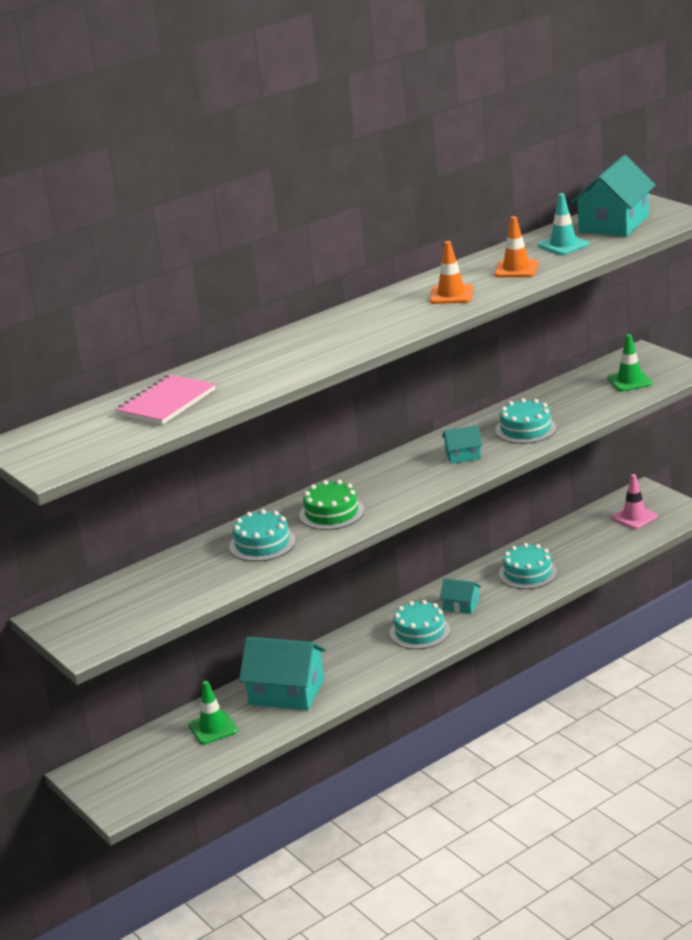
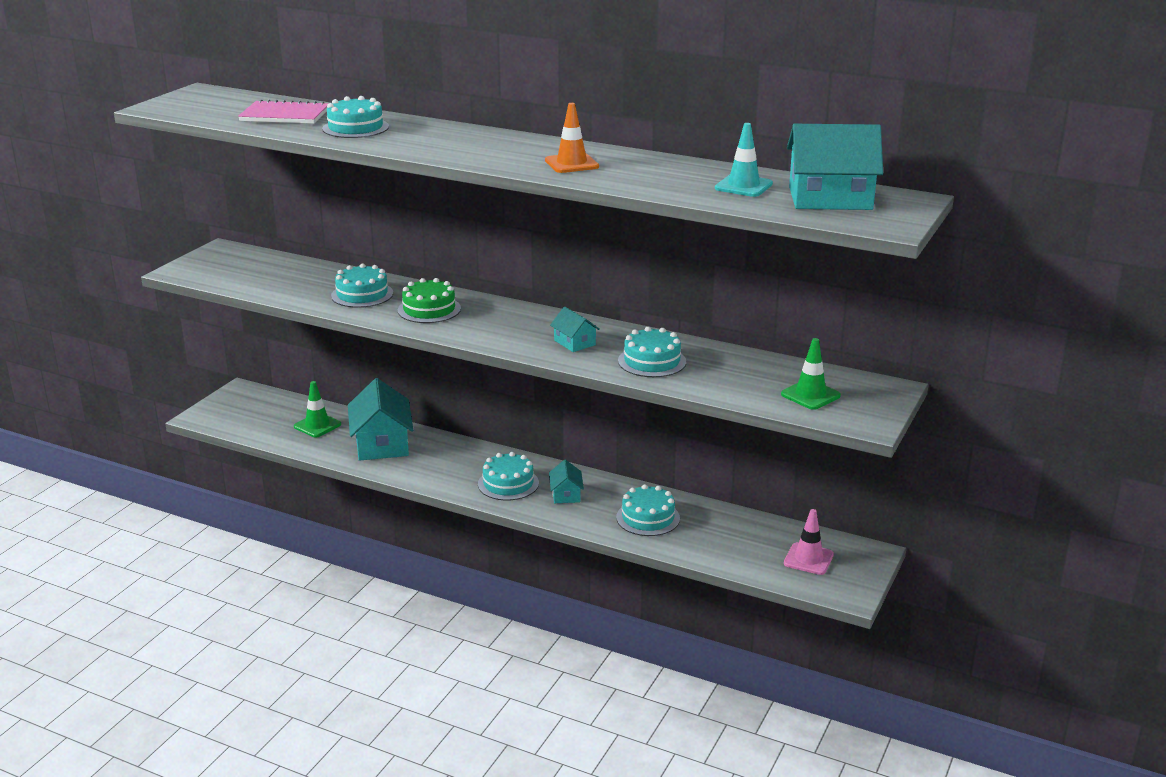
camera: 60 degrees right, 0 degrees up
(249, 372) = (355, 128): none -> turquoise cake
(516, 269) = (658, 177): orange traffic cone -> none

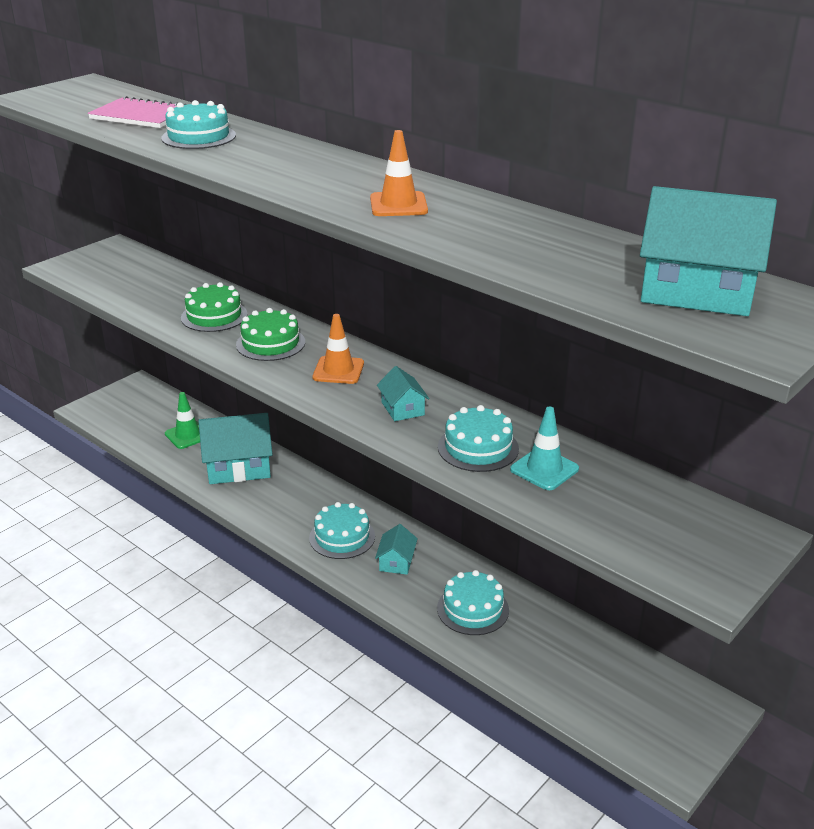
camera: 15 degrees right, 5 degrees up
(362, 294) = (214, 316): turquoise cake -> green cake
(382, 444) = (238, 466): turquoise house -> turquoise house turned 75 degrees clockwise
(503, 322) = (338, 370): none -> orange traffic cone
(743, 186) = (590, 259): turquoise traffic cone -> turquoise traffic cone (544, 469)
(808, 559) = (638, 703): pink traffic cone -> none
(810, 395) = (651, 529): green traffic cone -> none

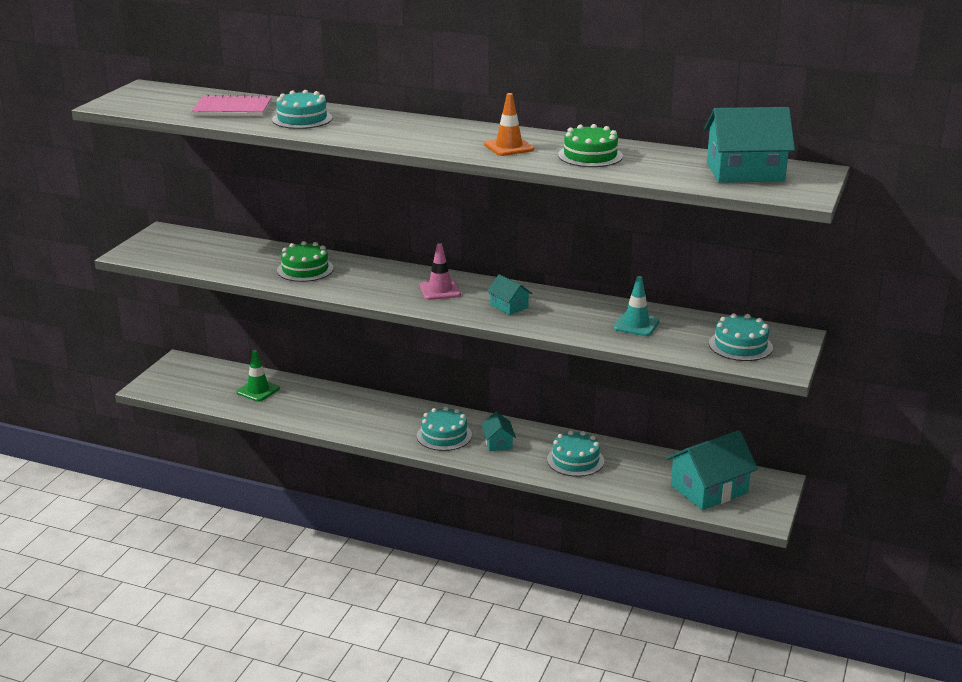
camera: 20 degrees left, 5 degrees down
(238, 466) = (321, 404): turquoise house -> turquoise house (709, 489)
(270, 343) = (370, 281): green cake -> green cake (590, 156)
(338, 370) = (440, 290): orange traffic cone -> pink traffic cone
(478, 448) = (582, 320): turquoise cake -> turquoise cake (740, 345)

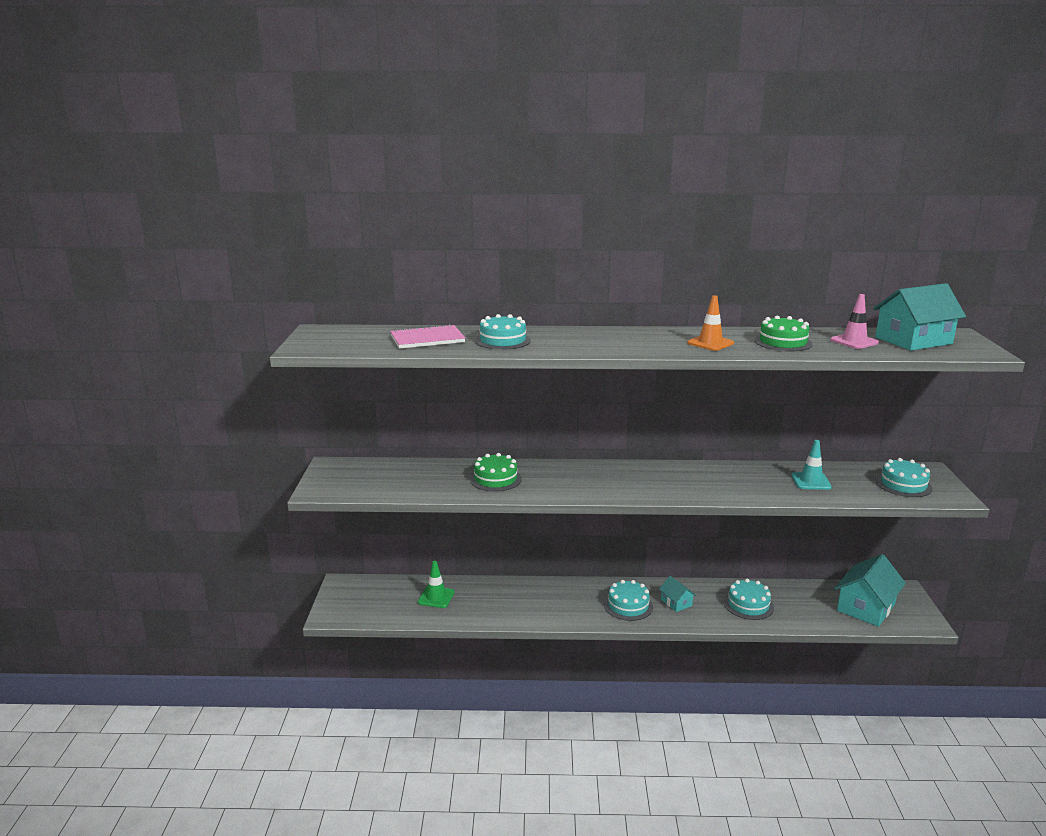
camera: 20 degrees left, 5 degrees down
(440, 290) = (628, 478): pink traffic cone -> pink traffic cone (854, 341)
(509, 306) = (698, 483): turquoise house -> none

